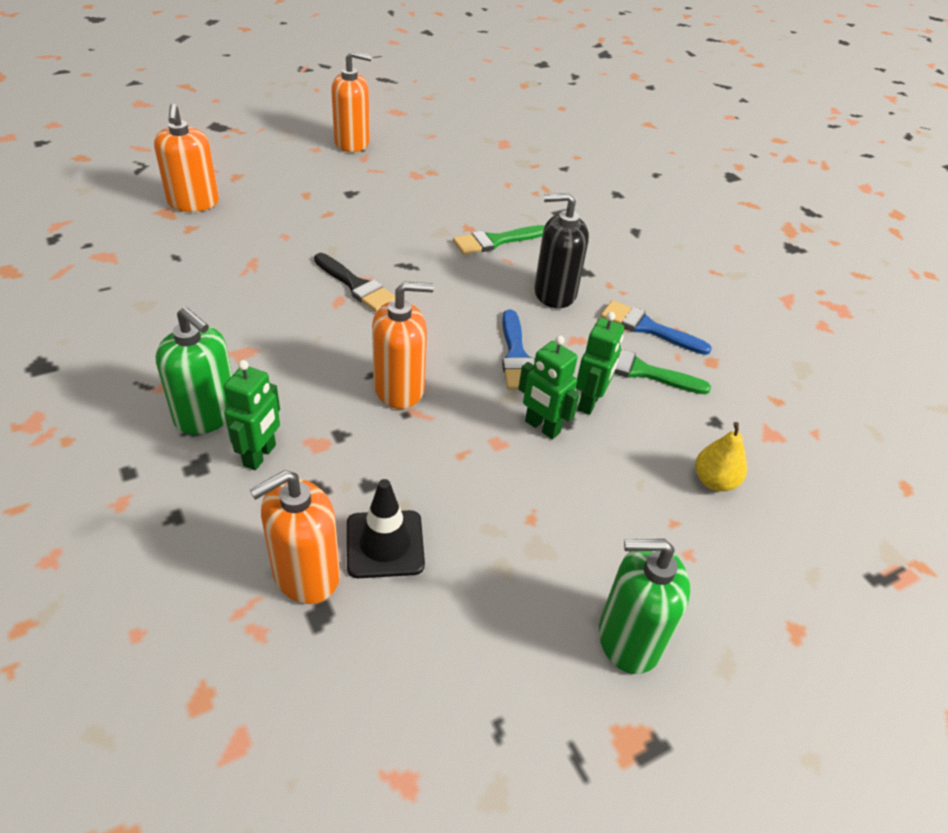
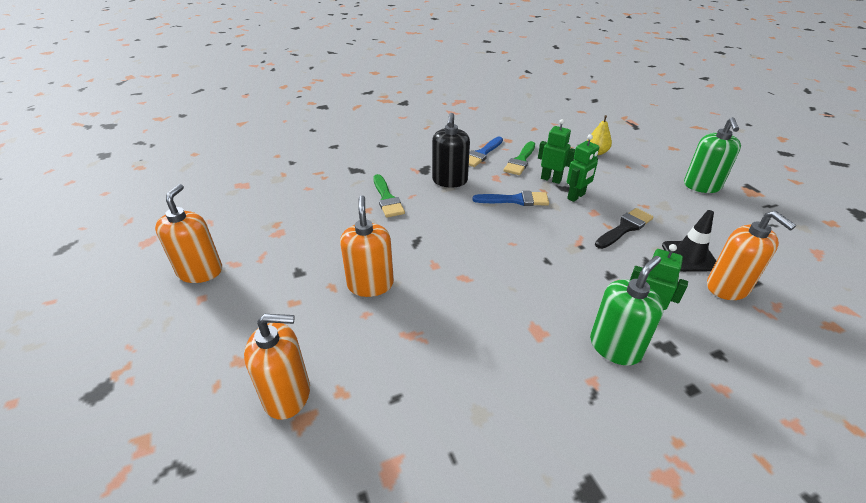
camera: 80 degrees left, 5 degrees down
(356, 286) = (444, 268): black brush -> black brush (625, 228)
(399, 388) = (558, 248): orange soap dispenser -> orange soap dispenser (370, 284)

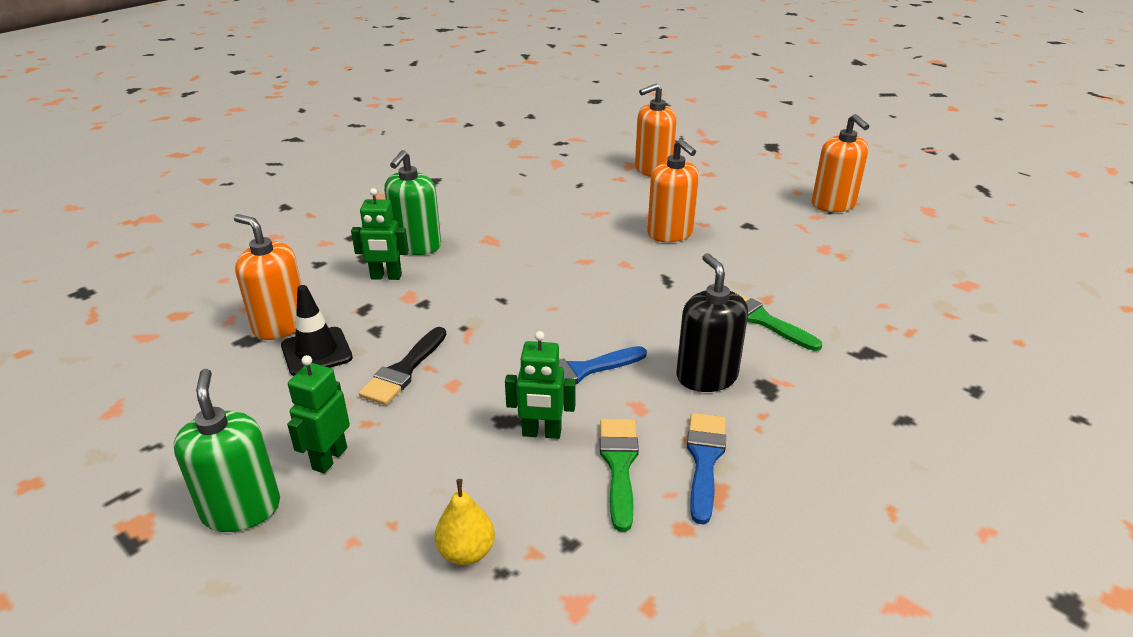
camera: 155 degrees right, 5 degrees down
(576, 196) = (487, 407): green robot -> green robot (329, 458)

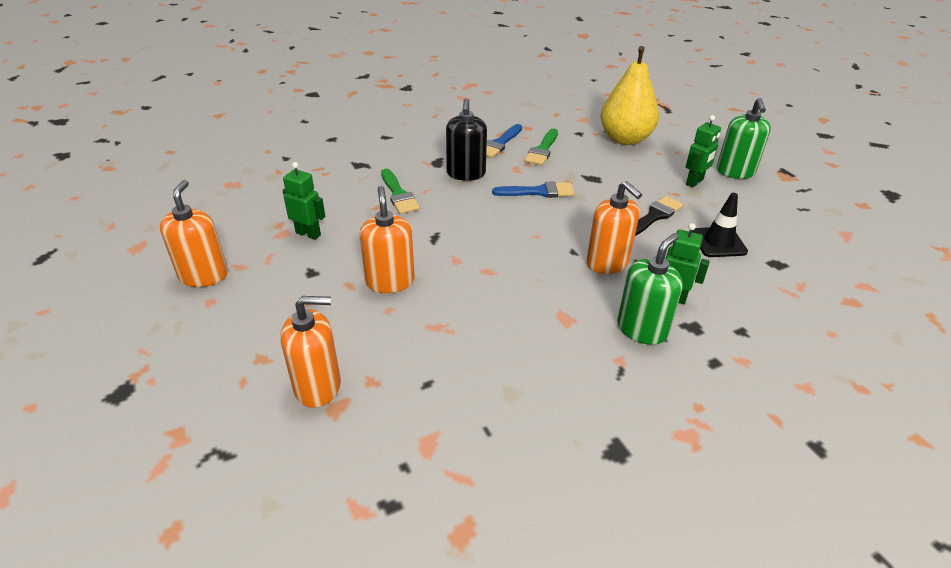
camera: 160 degrees left, 5 degrees up
(280, 325) = (754, 270): orange soap dispenser -> orange soap dispenser (607, 263)
(466, 552) = (625, 139): yellow pear -> yellow pear, size x2.14
(541, 433) = (576, 169): green robot -> green robot (308, 234)

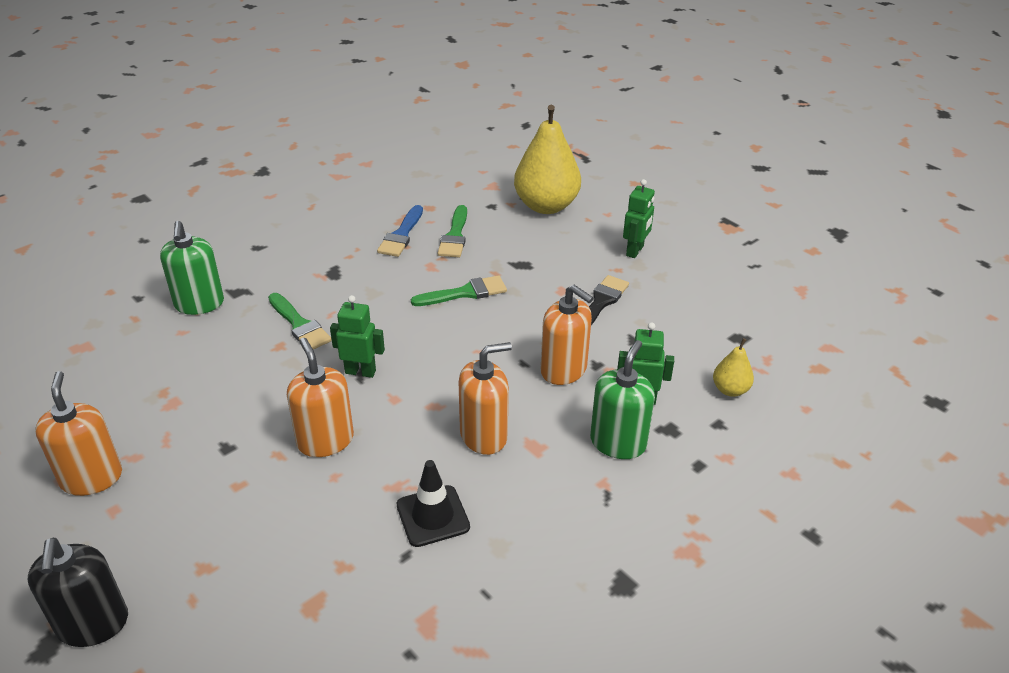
camera: 15 degrees left, 0 degrees up
(308, 234) = (205, 397): green robot -> green robot (360, 372)
(318, 386) = (283, 586): orange soap dispenser -> orange soap dispenser (484, 435)
(466, 173) = (373, 282): black soap dispenser -> black soap dispenser (93, 624)
(538, 192) = (465, 293): blue brush -> green brush
(718, 242) = (675, 323): black traffic cone -> black traffic cone (433, 516)
(735, 172) = (675, 230): green soap dispenser -> green soap dispenser (199, 304)
(759, 305) = (730, 390): none -> yellow pear

